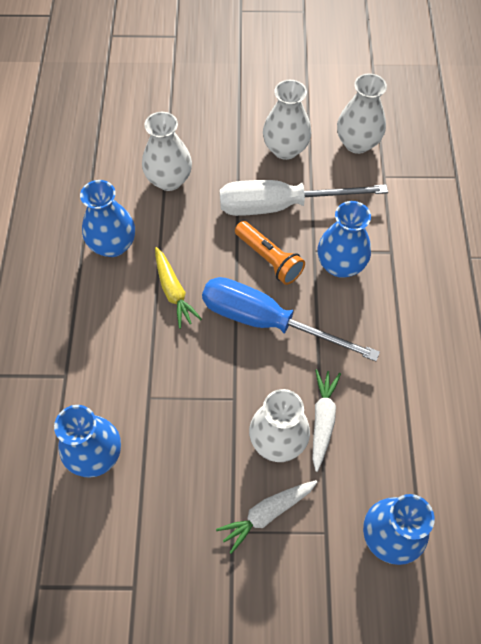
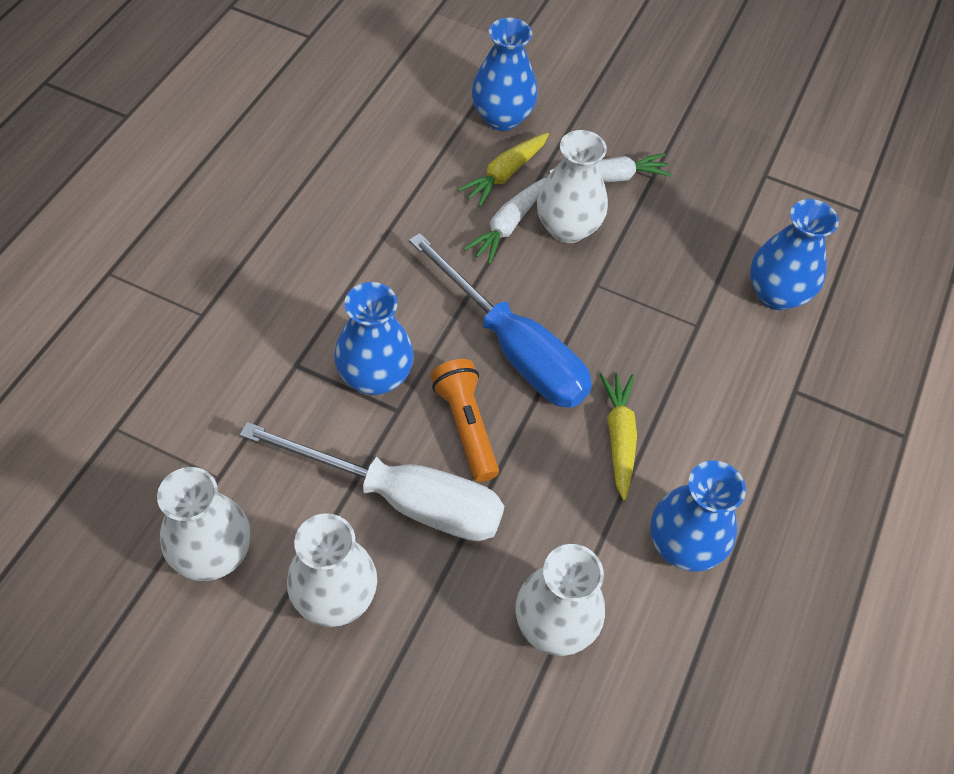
camera: 160 degrees left, 5 degrees down
(352, 471) = (505, 174): none -> yellow carrot

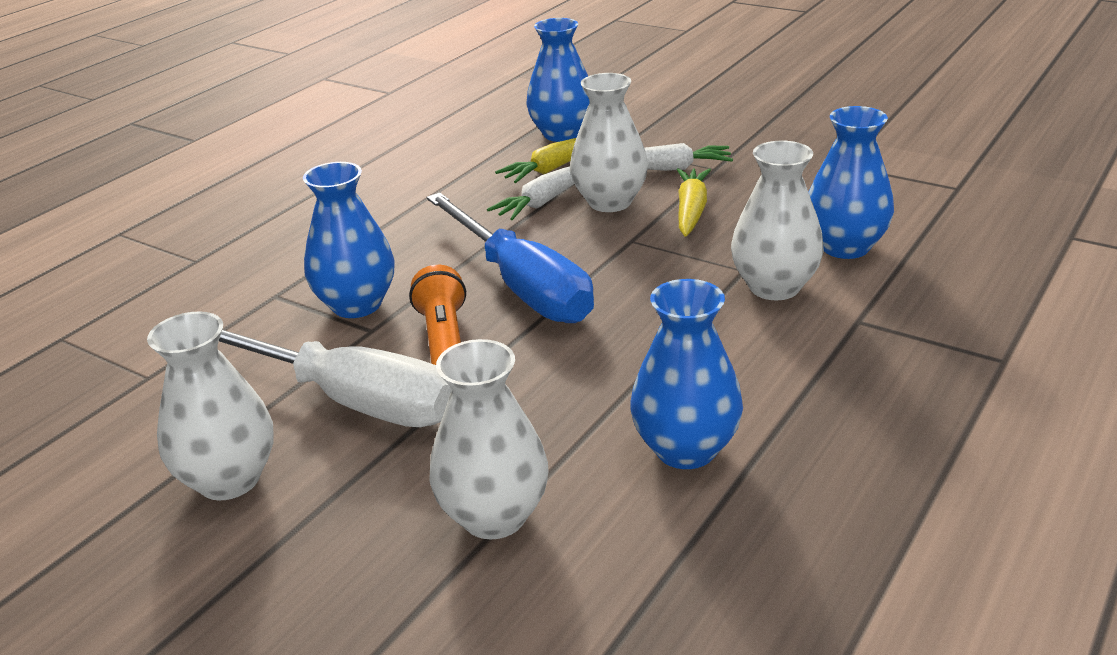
camera: 15 degrees right, 25 degrees down
(213, 554) = (108, 438): white vase -> white vase (774, 287)
(619, 437) = (626, 355): yellow carrot -> yellow carrot (691, 210)

